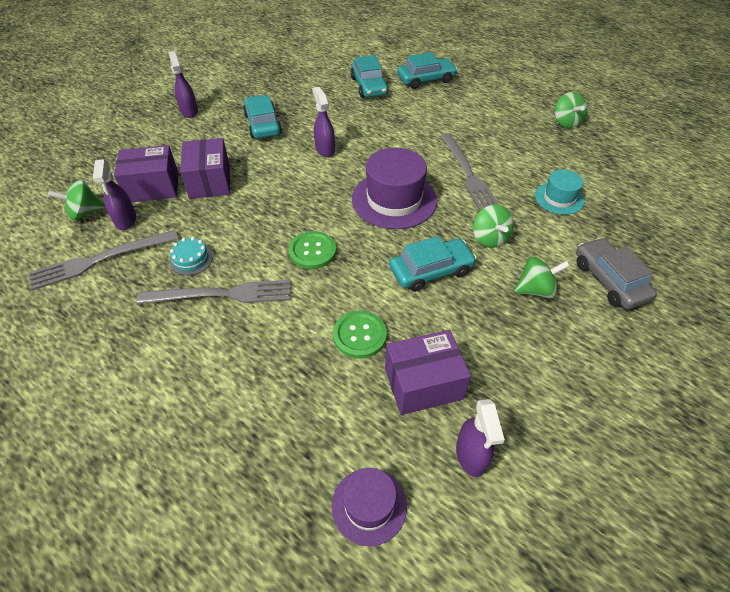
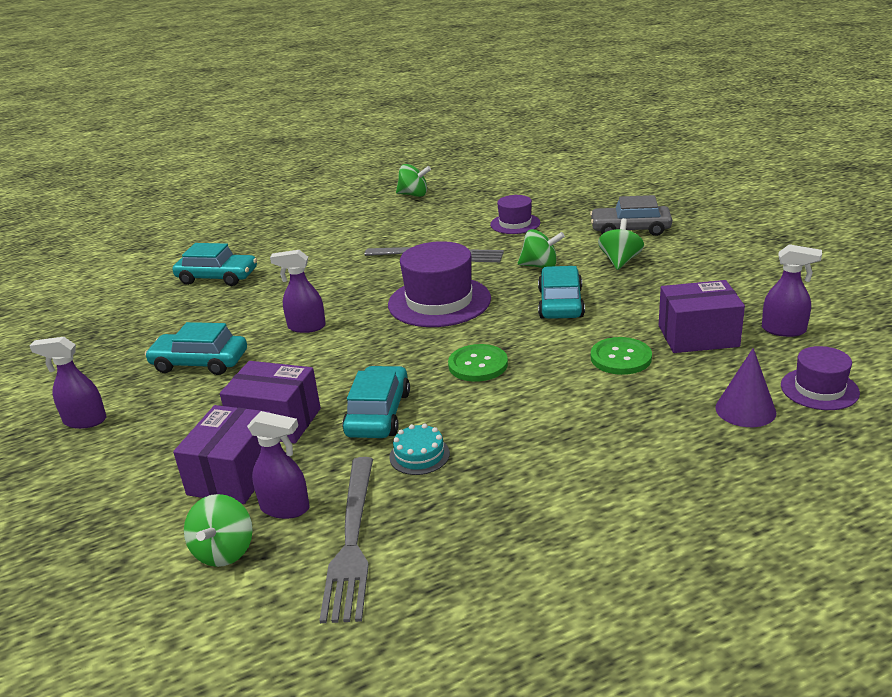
camera: 60 degrees left, 20 degrees down
(222, 294) = (501, 438): grey fork -> none
(310, 446) = (745, 410): none -> purple cone
(423, 383) = (698, 336): purple box -> purple box turned 75 degrees clockwise
(426, 79) = (252, 242): turquoise car -> turquoise car (378, 414)
(559, 198) = (515, 224): turquoise hat -> purple hat

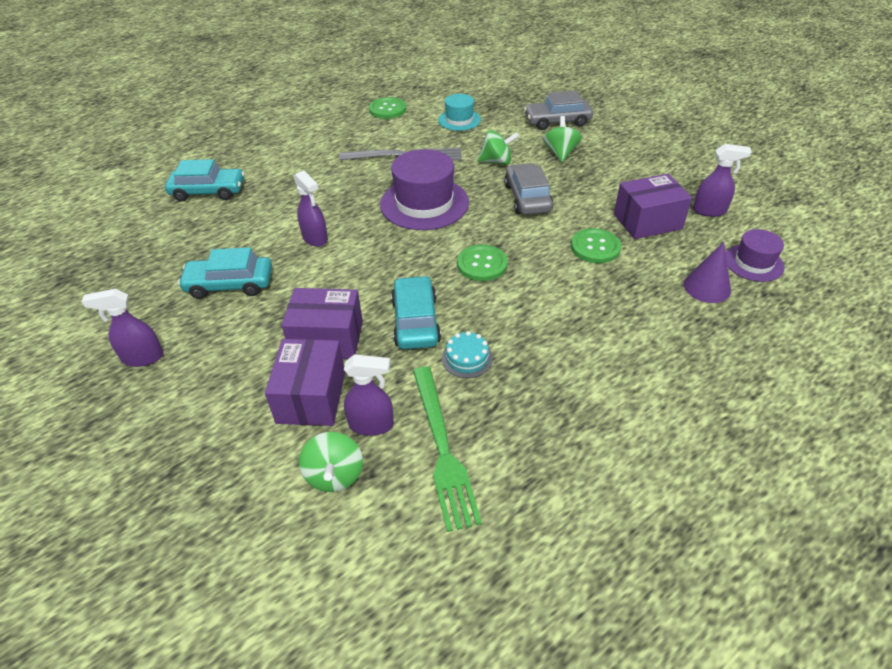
camera: 15 degrees left, 15 degrees up
(306, 327) = (315, 238): purple spray bottle -> purple spray bottle turned 120 degrees counterclockwise
(352, 540) = (442, 448): grey fork -> green fork
(414, 195) = (358, 93): green spinning top -> none
(439, 211) = (387, 109): none -> green button
(515, 224) = (459, 120): purple hat -> turquoise hat
(560, 303) = (527, 198): turquoise car -> grey car

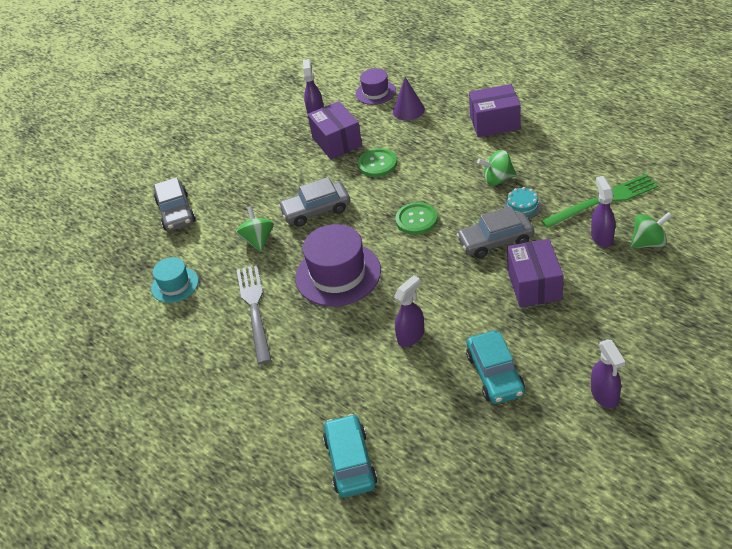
camera: 95 degrees left, 0 degrees up
(311, 397) = (593, 274): purple box -> purple box (495, 122)
(387, 109) = (150, 353): green button -> none
(415, 321) = (495, 241): turquoise car -> grey car
(560, 153) = (237, 201): green spinning top -> green spinning top (498, 179)

